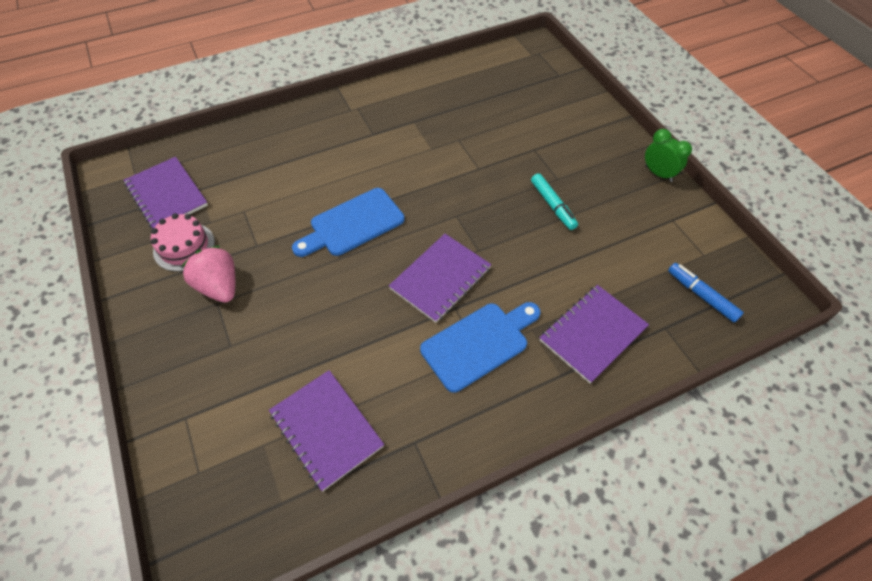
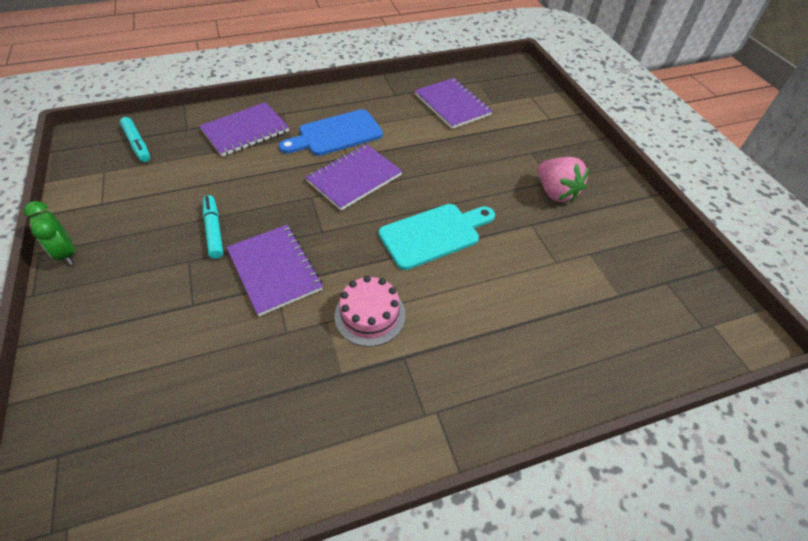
camera: 175 degrees left, 5 degrees down
(166, 195) = (655, 292): purple notebook -> purple notebook (274, 270)
(184, 247) = (605, 230): pink cake -> pink cake (370, 315)
(353, 224) = (433, 234): blue cutting board -> turquoise cutting board
(701, 295) = (137, 144): blue marker -> turquoise marker

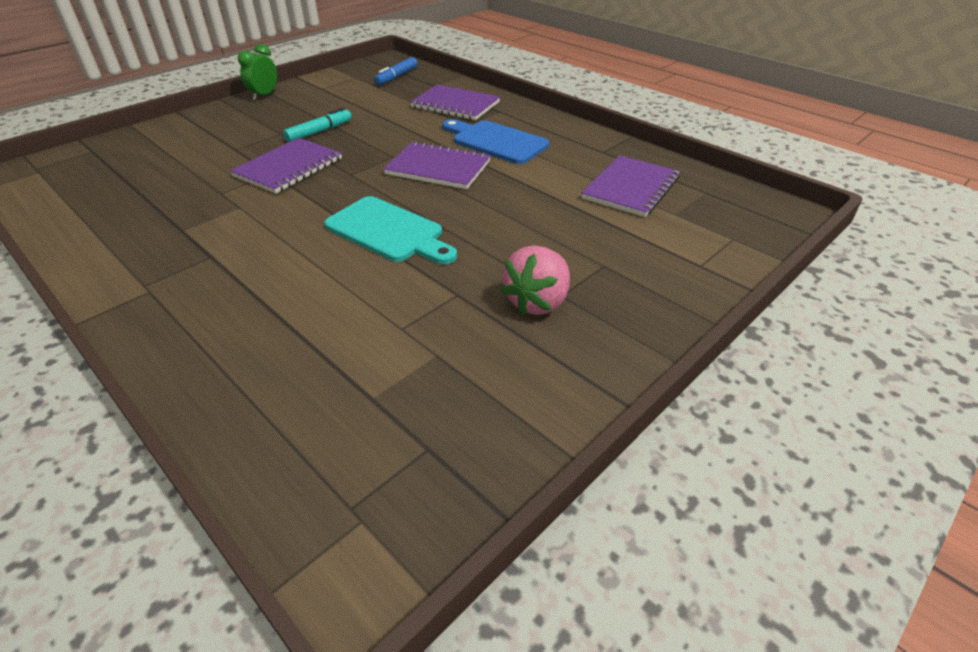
camera: 65 degrees right, 10 degrees down
(137, 144) = (396, 76): turquoise marker -> blue marker
(370, 315) = (256, 225): pink cake -> none

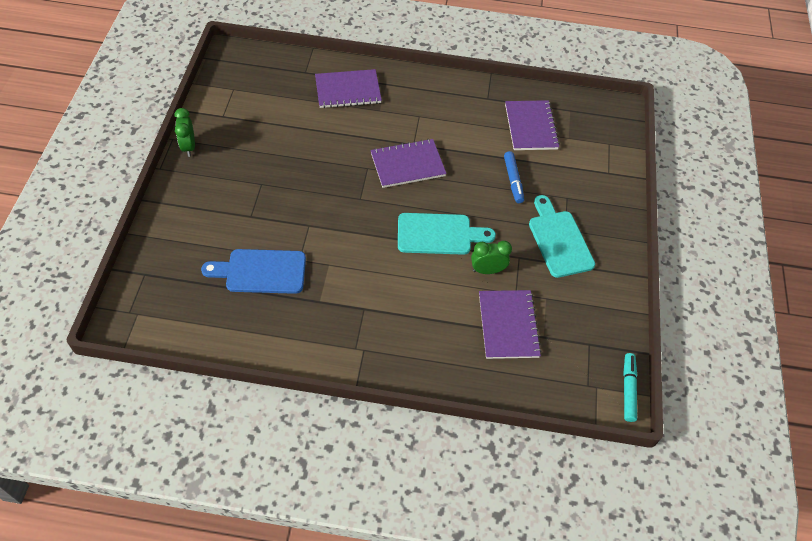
camera: 40 degrees left, 15 degrees up
(289, 168) = (313, 214): purple notebook -> purple notebook (508, 325)
(319, 132) = (287, 168): turquoise marker -> turquoise marker (628, 389)
(396, 76) = (265, 73): blue marker -> blue marker (513, 180)
(398, 288) = (487, 270): none -> green clock
(496, 141) = (416, 120): blue cutting board -> blue cutting board (261, 271)
(537, 302) = (559, 240): pink strawberry -> turquoise cutting board

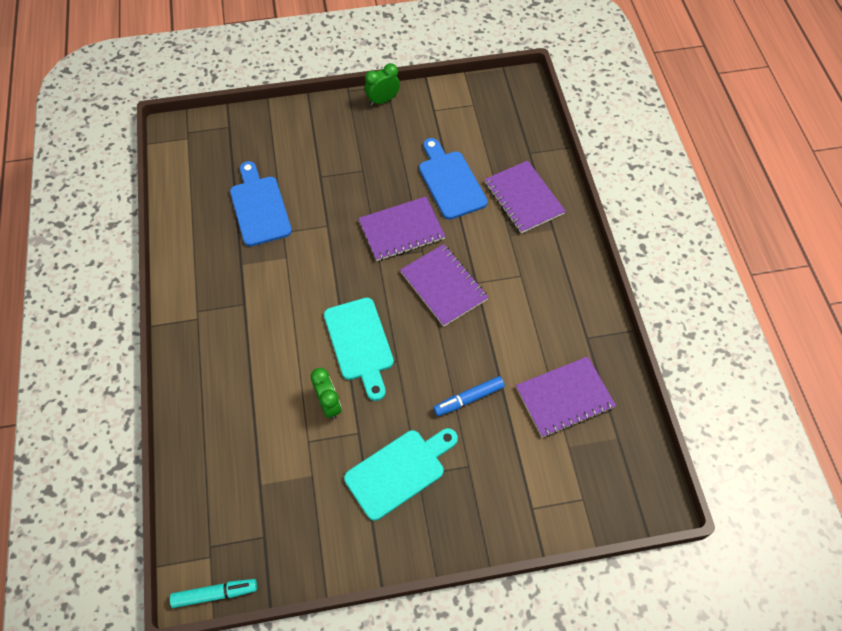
camera: 75 degrees right, 5 degrees up
(307, 129) = (450, 182): none -> blue cutting board
(508, 325) = (264, 444): purple notebook -> purple notebook (401, 230)

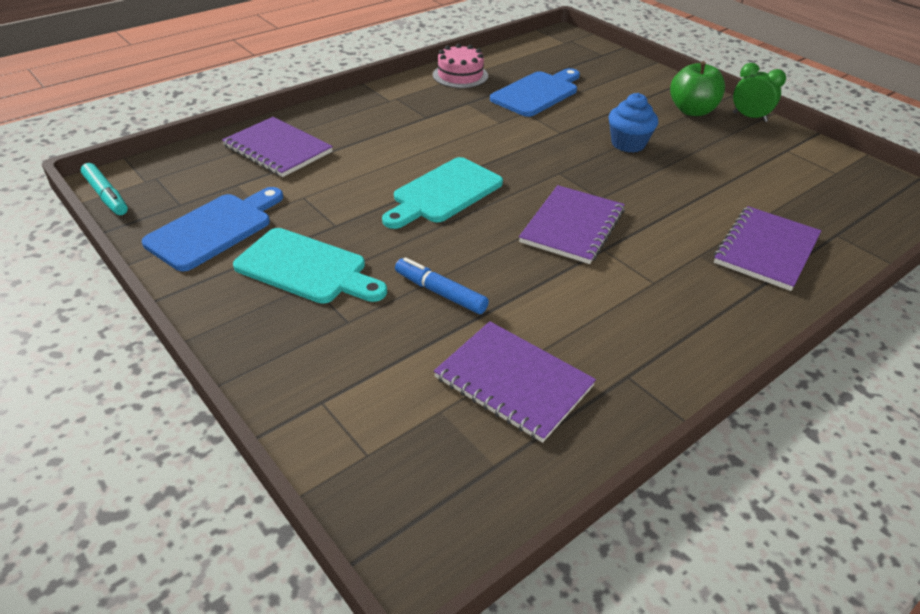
camera: 60 degrees right, 20 degrees down
(191, 245) = (460, 75): none -> pink cake
(329, 404) = (355, 196): green clock -> none
(352, 127) = (692, 111): none -> green apple
(369, 194) = (628, 144): none -> blue cupcake
(401, 230) = (609, 176): purple notebook -> purple notebook (277, 149)
(450, 182) = (713, 189): blue cutting board -> blue cutting board (214, 229)

